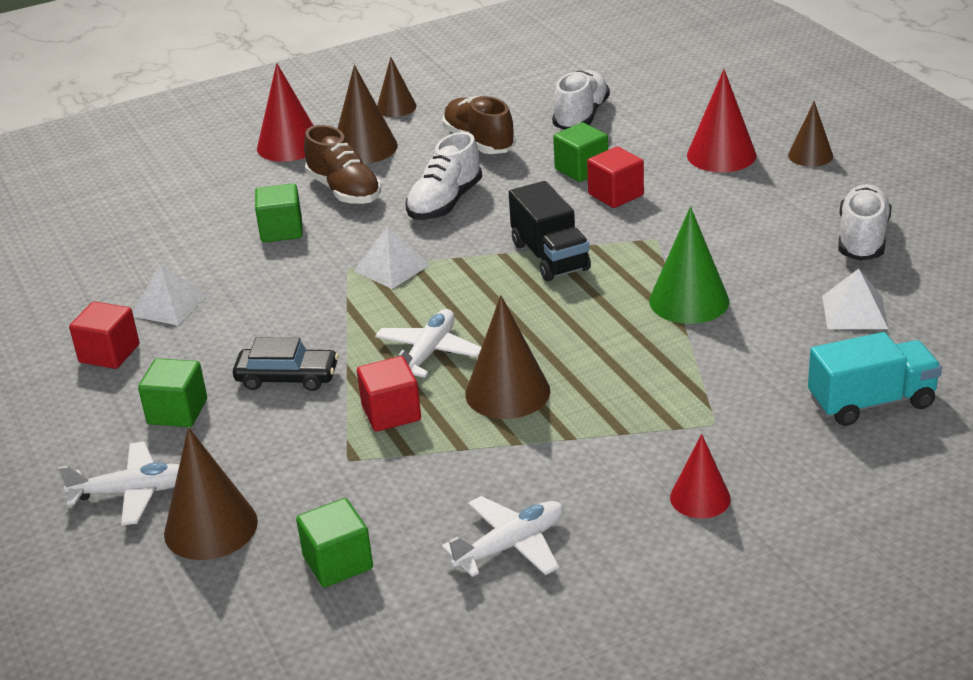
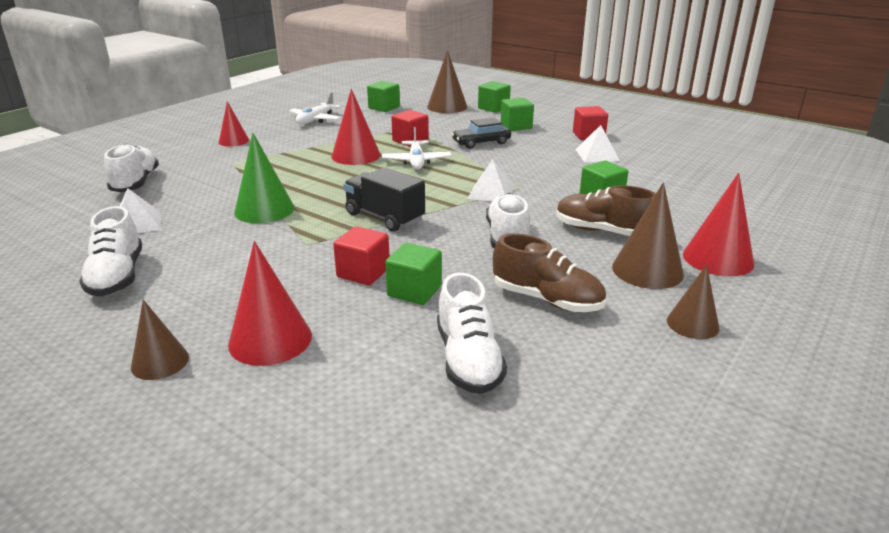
camera: 150 degrees right, 5 degrees down
(133, 492) = (493, 108): white plane -> green cube
(507, 392) = (356, 155): brown cone -> red cone
(871, 402) = (136, 183): turquoise truck -> white shoe

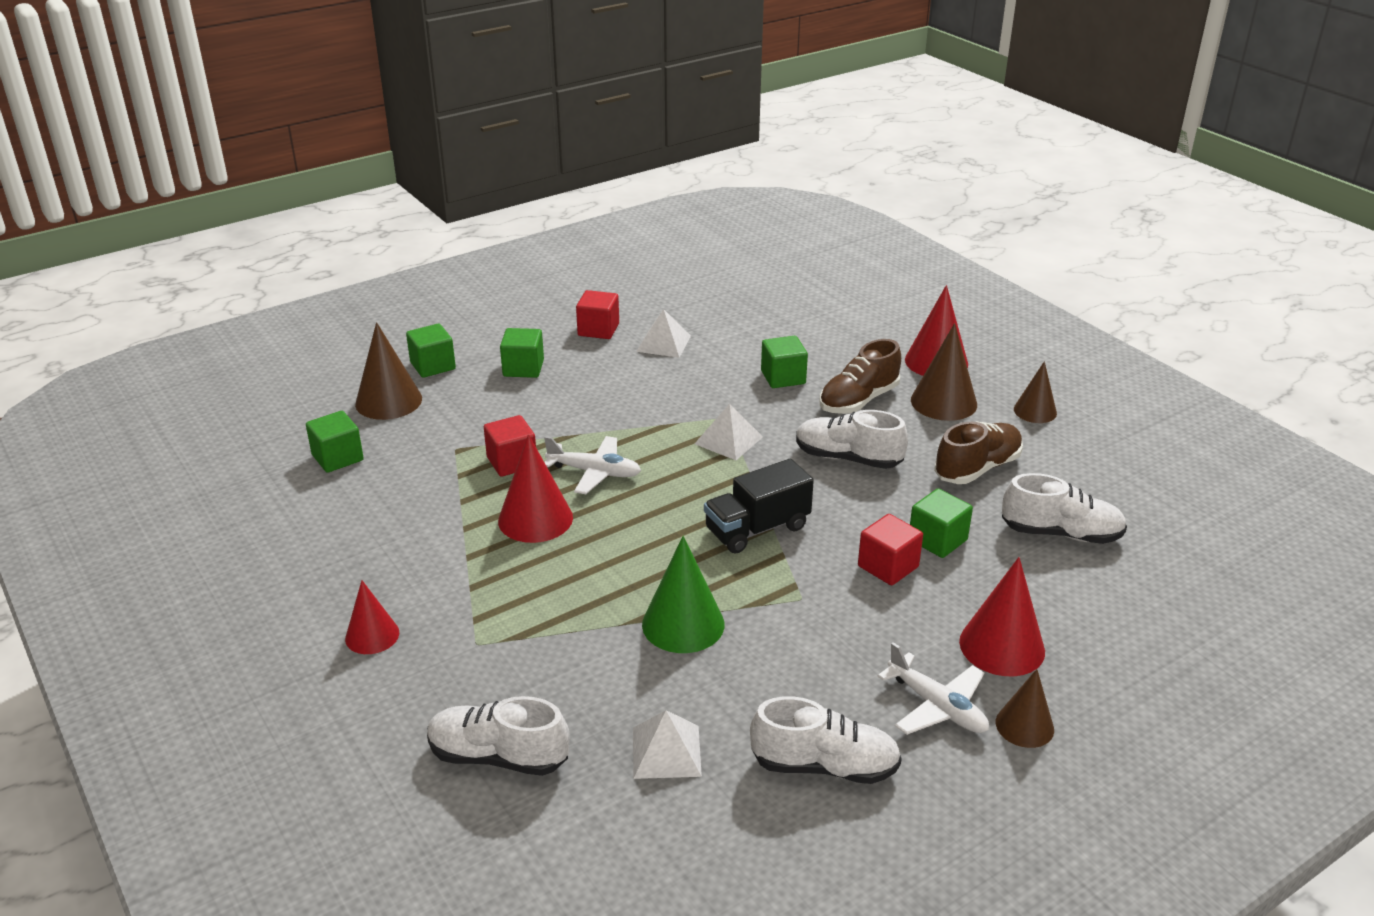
camera: 70 degrees left, 5 degrees up
(315, 120) = (336, 535): white plane -> white plane (937, 706)
(481, 142) = (563, 408): black car -> none

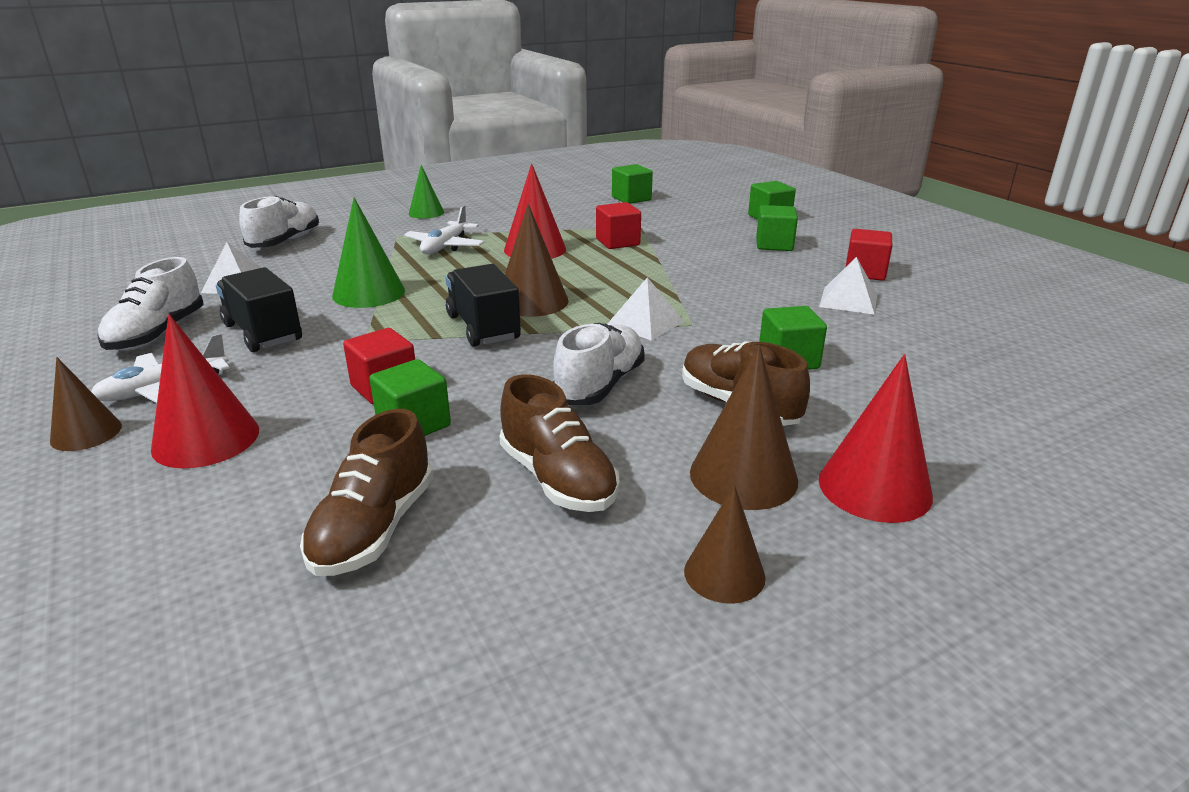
camera: 95 degrees right, 5 degrees down
(372, 635) = (426, 213): red cone -> green cone
(388, 401) = (710, 208): brown cone -> brown cone (532, 301)
(594, 472) = (596, 268): white plane -> white plane (445, 246)
(801, 678) = (263, 333): none -> black truck
(1061, 533) = (374, 528): white shoe -> brown shoe

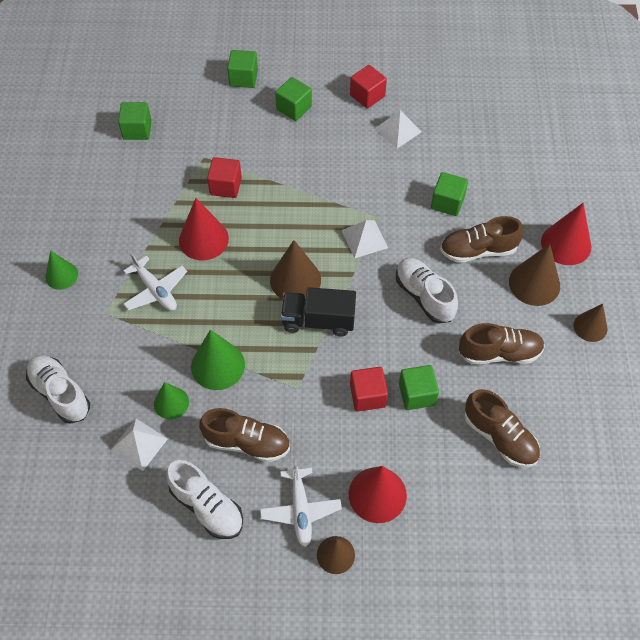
camera: 60 degrees left, 30 degrees up
(263, 333) = (247, 443): black truck -> brown shoe
(301, 284) = (171, 403): none -> green cone

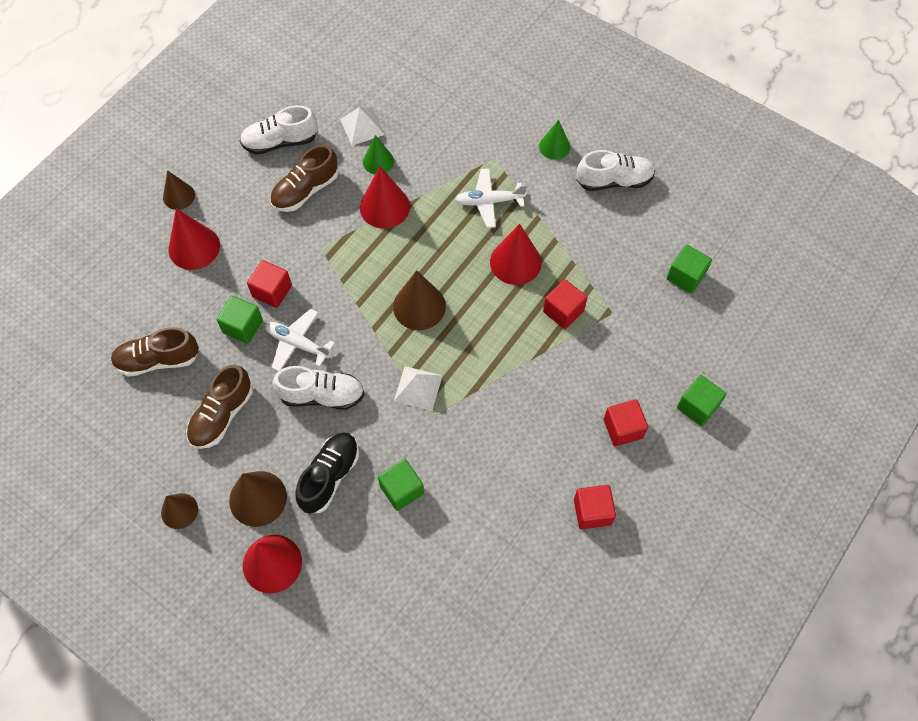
camera: 125 degrees right, 5 degrees up
(60, 394) = (443, 100): white shoe -> white shoe (614, 181)
(218, 365) = (384, 207): green cone -> red cone
(294, 108) = (623, 428): green cube -> red cube
(300, 510) = (227, 194): white plane -> white plane (297, 343)
(318, 320) = (366, 299): black truck -> none
(398, 130) = (524, 509): white pyramid -> none
(478, 250) = (329, 476): brown shoe -> black shoe

